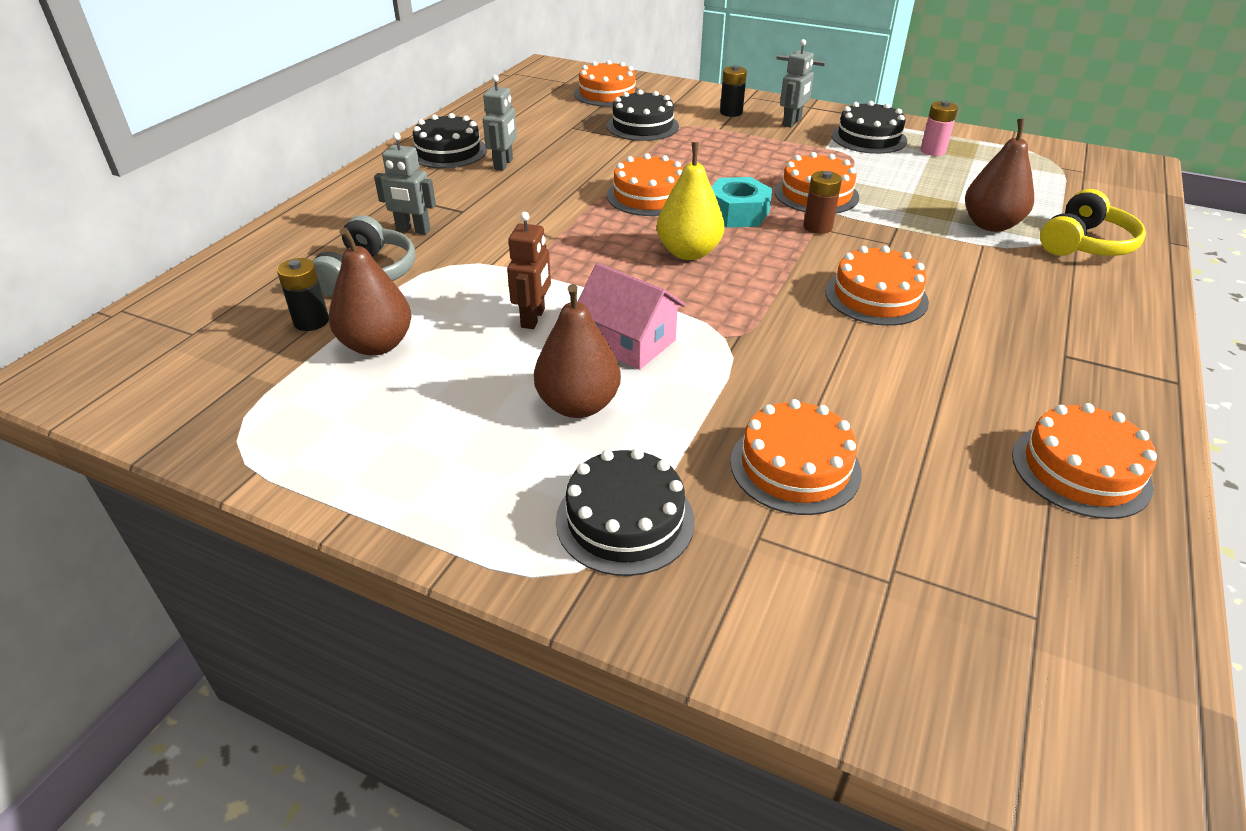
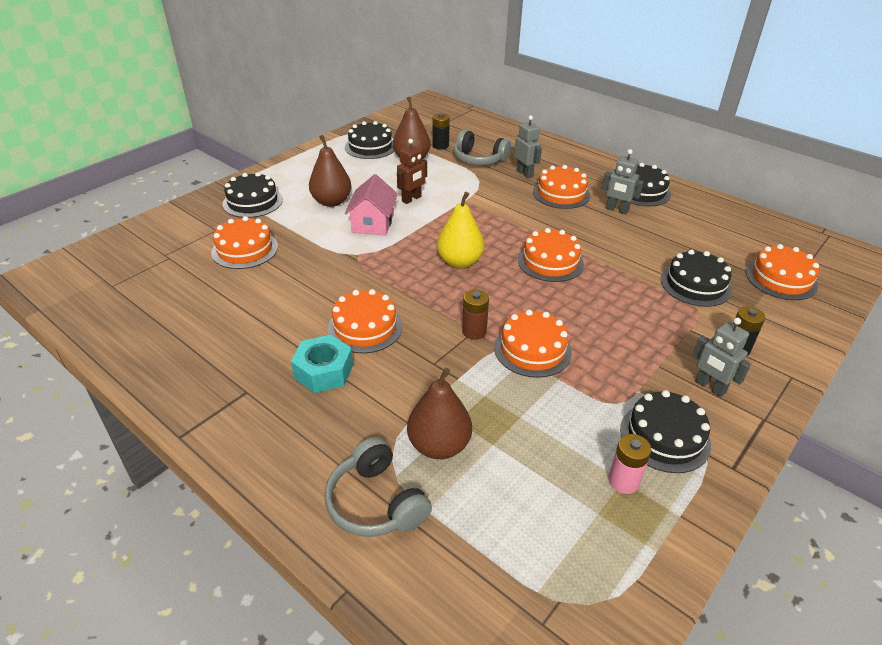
camera: 105 degrees right, 0 degrees up
(321, 410) = (370, 147): none -> black cake
(413, 230) = (524, 173): grey robot -> grey robot turned 120 degrees clockwise
(533, 318) = (411, 199): brown robot -> brown robot turned 75 degrees counterclockwise
(629, 342) = (373, 223): pink house -> pink house turned 45 degrees counterclockwise
(737, 213) = (510, 297): turquoise nut -> turquoise nut (324, 371)
(1080, 470) = (161, 342): orange cake -> orange cake (561, 193)
(1084, 244) = (376, 502): yellow headphones -> grey headphones

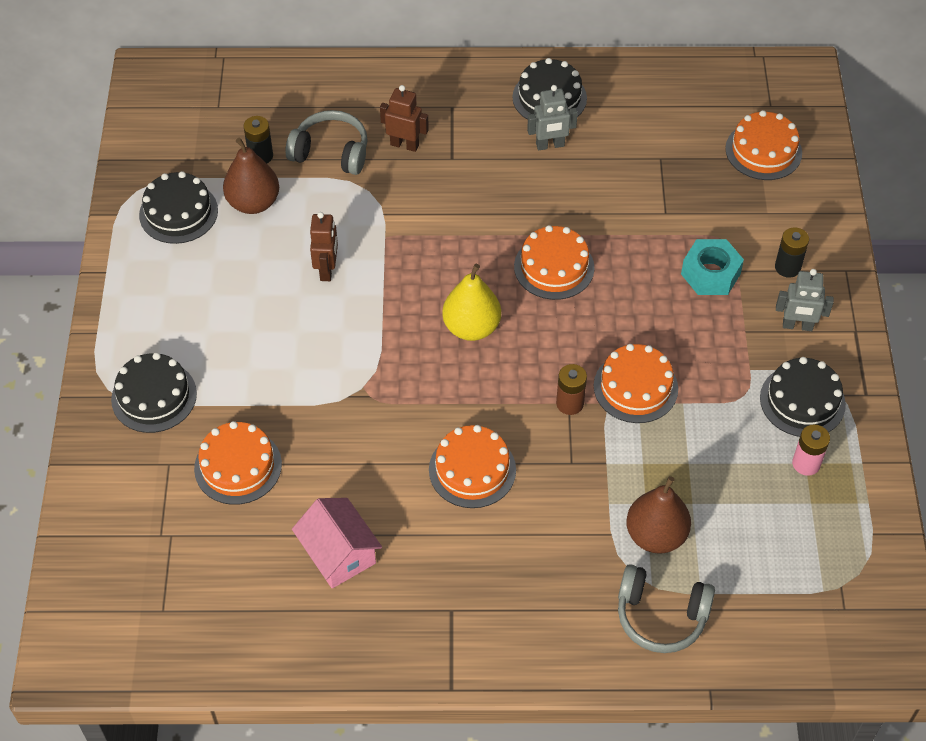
camera: 40 degrees left, 15 degrees up
(324, 371) = (491, 541): turquoise nut -> turquoise nut (710, 274)
(331, 202) = (244, 334): brown pear -> none
(373, 223) = (327, 334): pink house -> pink house (339, 554)
(479, 159) = (331, 152): grey headphones -> grey headphones turned 150 degrees counterclockwise
(524, 173) = (404, 145): grey robot -> brown robot
(561, 193) = (473, 155): orange cake -> none
(695, 284) = (701, 209): black cake -> none

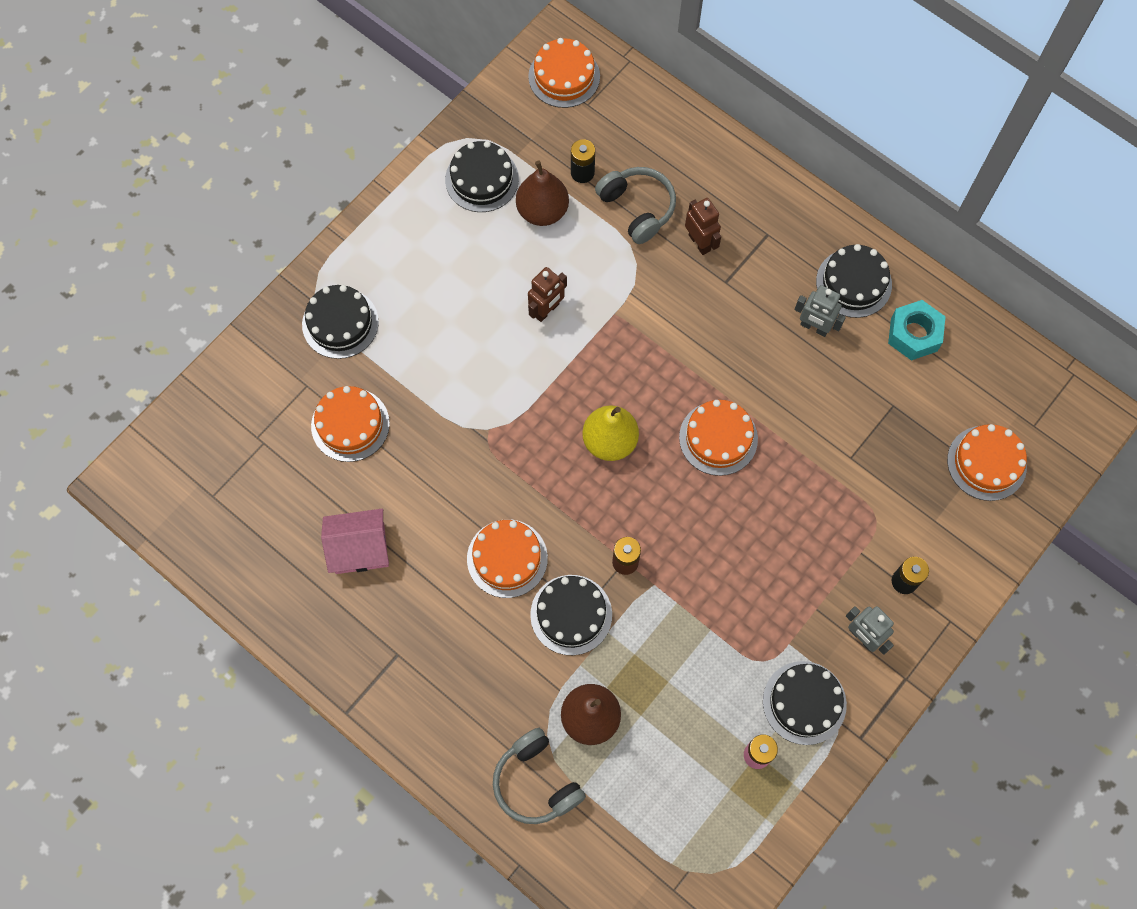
camera: 40 degrees right, 15 degrees up
(339, 554) = (360, 548): pink house -> pink house turned 75 degrees clockwise
(565, 472) = (571, 614): none -> black cake
(635, 387) = (686, 588): orange cake -> orange cake (564, 76)
(710, 274) = (836, 539): turquoise nut -> turquoise nut (914, 334)

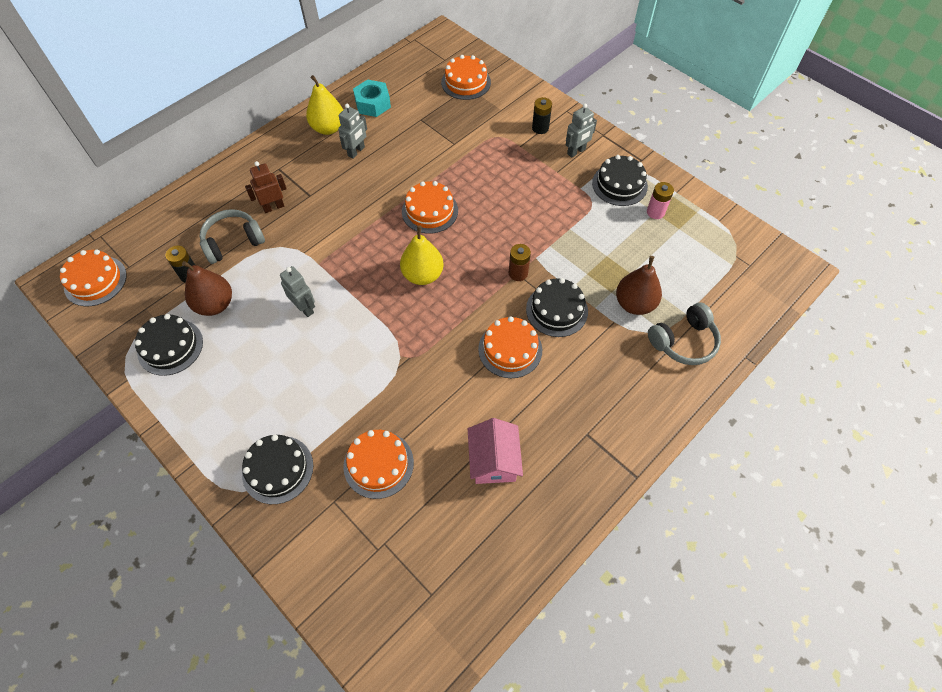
camera: 85 degrees left, 10 degrees down
(547, 310) = (304, 308): brown robot -> grey robot
(853, 283) = (328, 128): black cake -> yellow pear

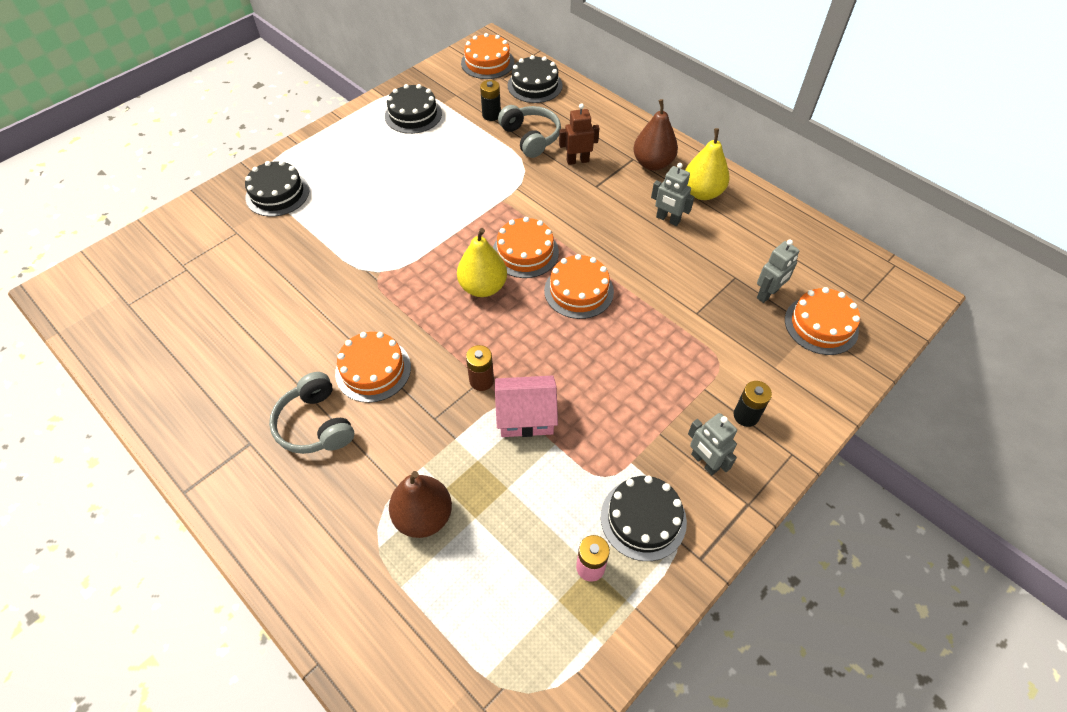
camera: 90 degrees right, 5 degrees down
(215, 304) = (456, 135): brown pear -> brown pear (653, 163)
(273, 207) = (577, 160): brown robot -> brown robot turned 75 degrees counterclockwise
(304, 308) = (447, 195): grey robot -> grey robot (767, 294)
(373, 104) = (753, 229): turquoise nut -> none
(378, 464) = (263, 261): orange cake -> orange cake (525, 252)
(494, 460) = (242, 352): pink house -> pink house (526, 416)
(556, 310) = (423, 421): black cake -> black cake (535, 85)
(683, 341) = (356, 575): grey headphones -> grey headphones (316, 424)

